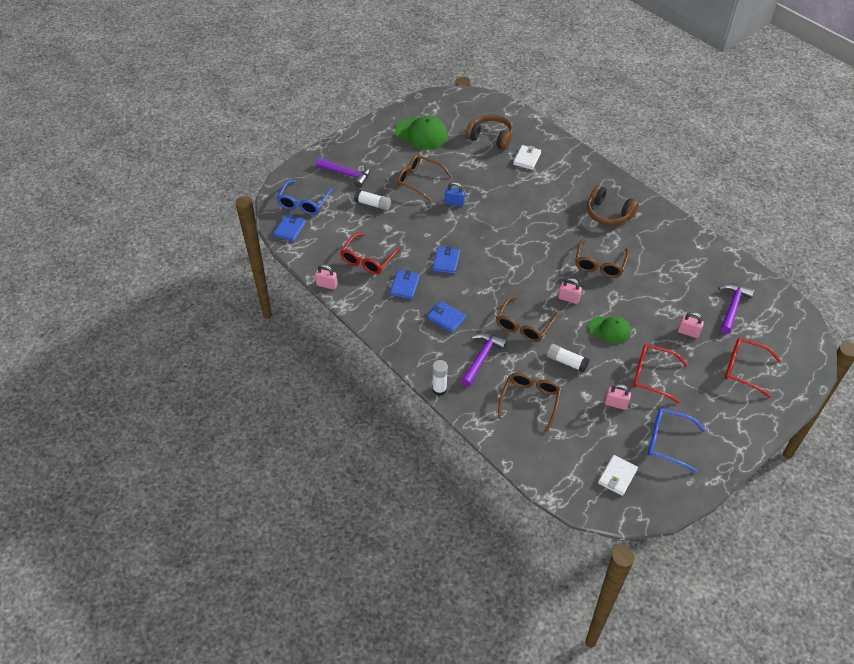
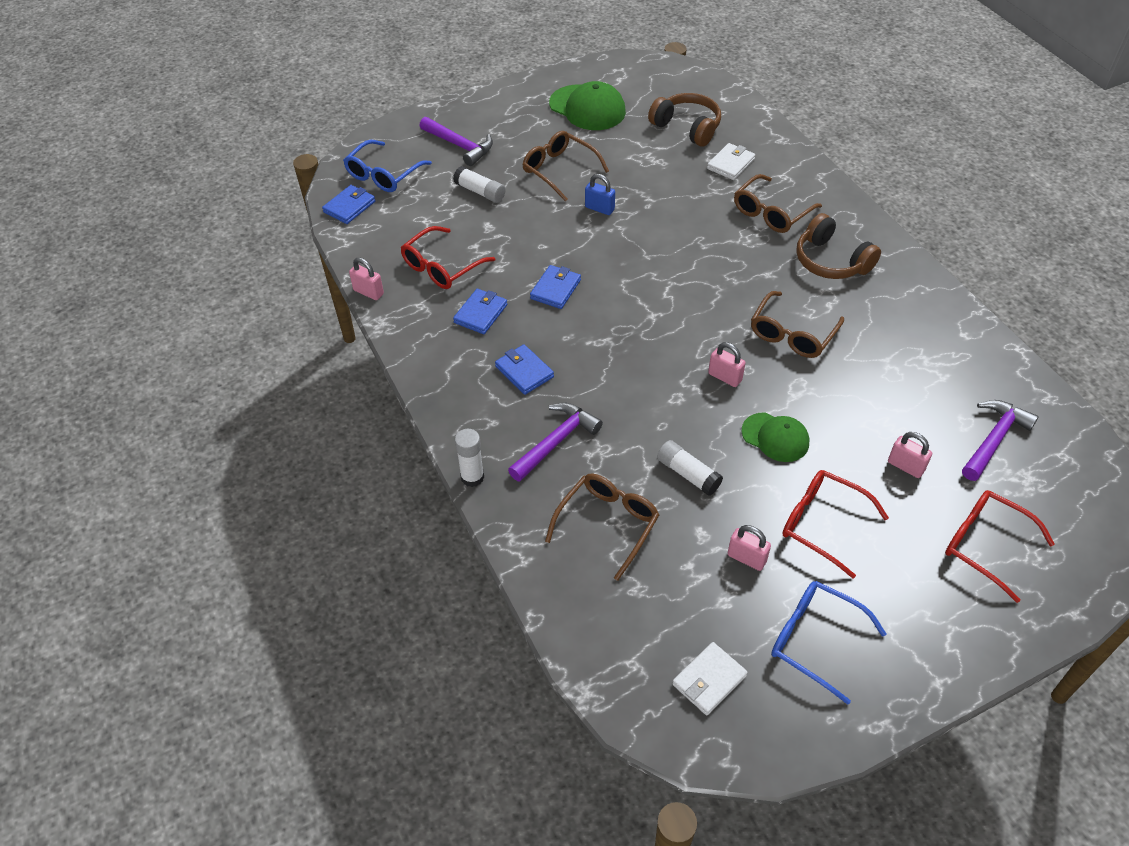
camera: 15 degrees right, 0 degrees up
(523, 326) = (639, 405): brown glasses -> brown glasses (770, 213)

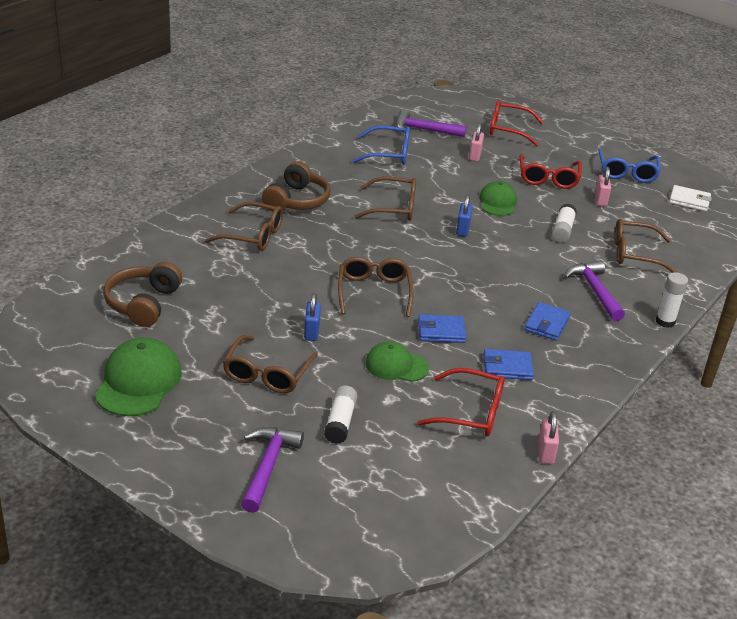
camera: 120 degrees left, 15 degrees down
(349, 207) = (437, 523): blue wallet -> none
(383, 175) = (364, 516): blue glasses -> blue glasses (390, 154)
(526, 244) = (396, 365): none -> green cap
(556, 442) = (595, 291): purple hammer -> purple hammer turned 60 degrees clockwise
(640, 266) = (374, 291): none -> brown glasses
(725, 377) = (463, 229): pink padlock -> blue padlock
(730, 164) = (192, 267): white wallet -> none
(984, 544) = (507, 129): red glasses -> red glasses turned 90 degrees clockwise

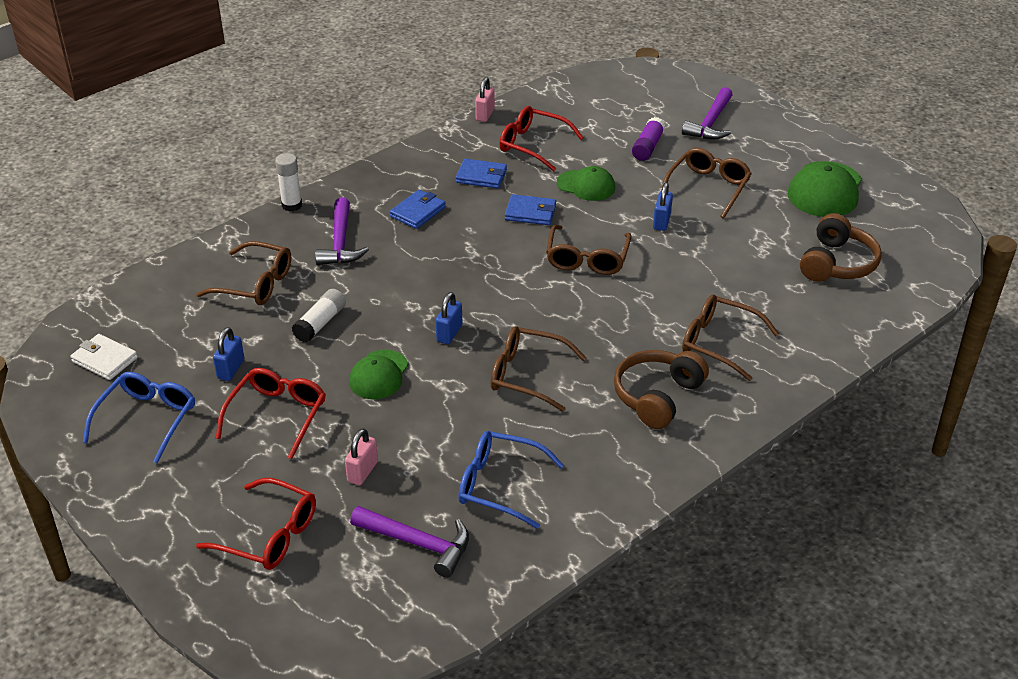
camera: 165 degrees left, 5 degrees up
(340, 422) = (647, 147): white glue stick -> purple glue stick
(600, 200) = (231, 369): pink padlock -> blue padlock

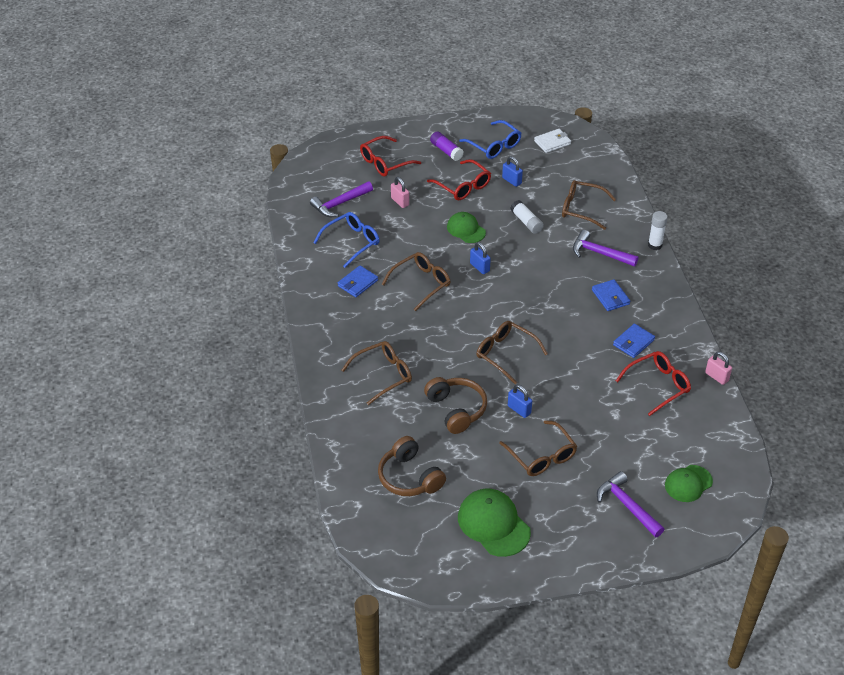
camera: 120 degrees right, 5 degrees up
(256, 284) = (581, 209): brown glasses -> brown glasses turned 60 degrees clockwise
(530, 212) = (574, 349): blue wallet -> blue wallet (358, 283)
(586, 185) = (587, 391): green cap -> green cap (688, 483)
(647, 147) = (616, 449): purple glue stick -> purple glue stick (446, 151)
(657, 396) = (362, 327): brown headphones -> brown headphones (456, 409)

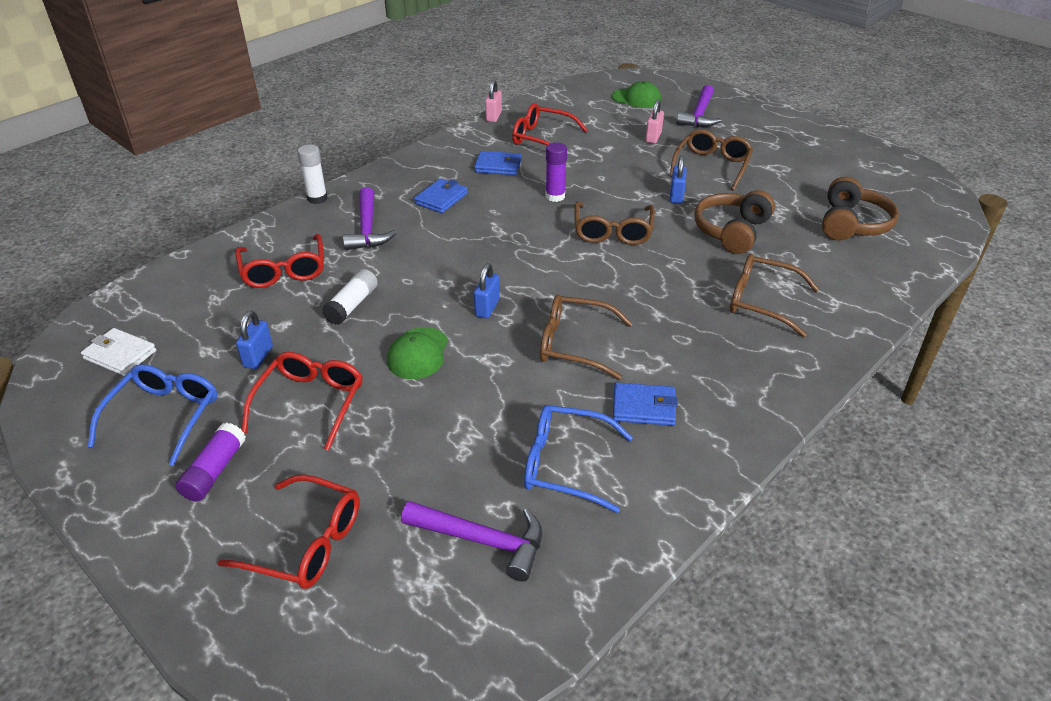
camera: 125 degrees left, 5 degrees down
(400, 201) = (410, 459): pink padlock -> pink padlock (653, 137)
(493, 524) = (819, 163): green cap -> none
(569, 350) = (555, 196): none -> purple glue stick
(581, 209) = (284, 271): brown glasses -> red glasses

